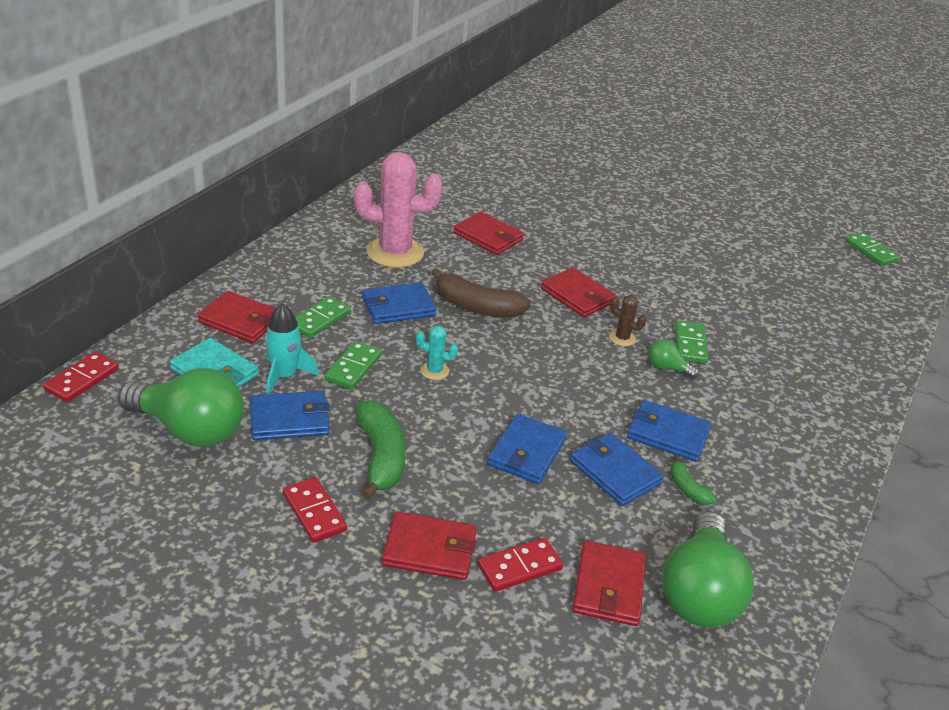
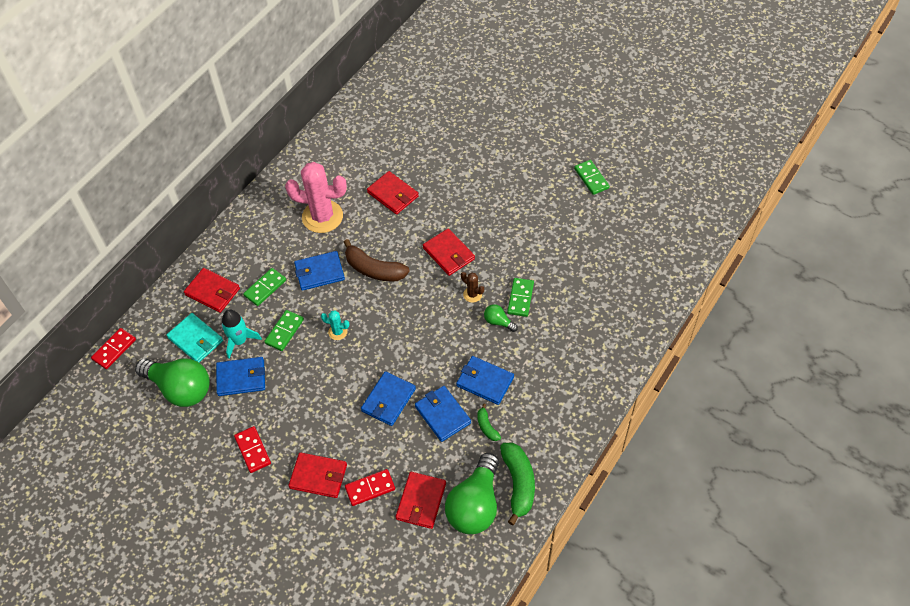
camera: 10 degrees right, 20 degrees up
(381, 457) = (296, 407): green banana -> green banana (518, 484)
(871, 251) = (691, 189): green domino -> green domino (591, 178)

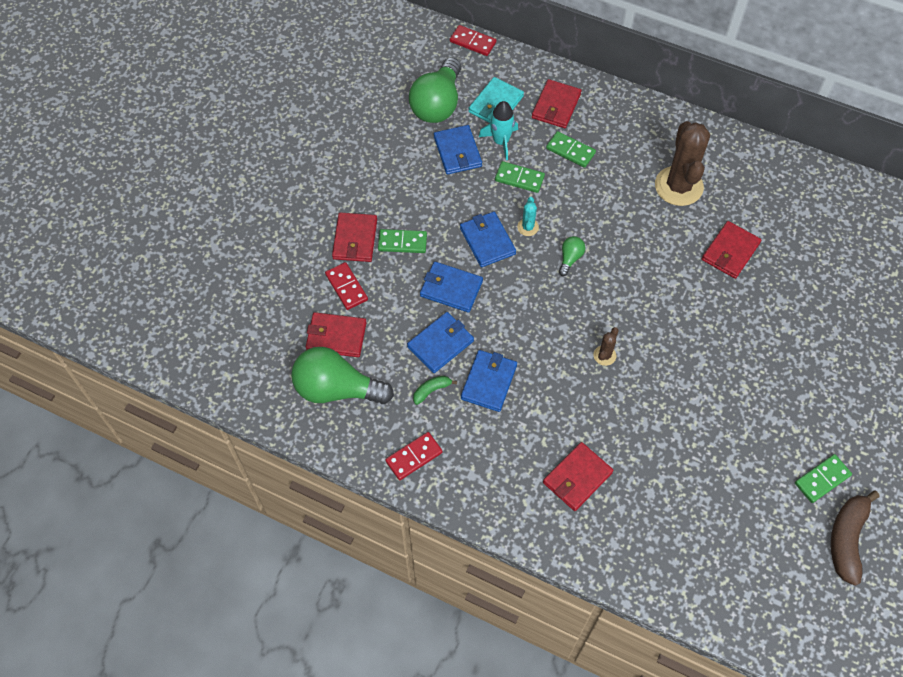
camera: 80 degrees right, 5 degrees up
(253, 450) = (377, 178): red domino -> red domino (414, 457)
(319, 272) = (601, 197): blue wallet -> blue wallet (487, 241)
(322, 217) = (678, 186): pink cactus -> brown cactus
(374, 269) = (617, 249): brown banana -> brown banana (847, 539)
(448, 253) = (658, 323): red wallet -> red wallet (577, 478)
(498, 322) = (572, 388): green light bulb -> green light bulb (570, 258)
(518, 484) = (365, 430): green banana -> none
(520, 298) = (610, 409): green domino -> green domino (402, 242)

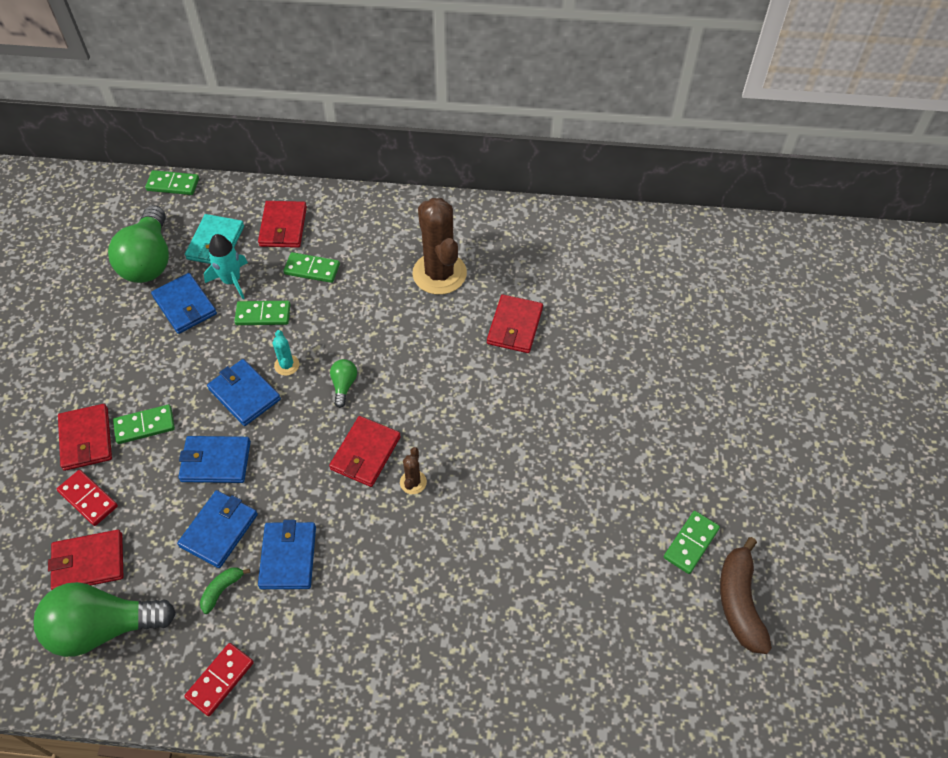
camera: 20 degrees left, 5 degrees down
(473, 42) = (173, 184): red domino -> green domino
(577, 478) = (422, 637): red wallet -> red wallet (365, 453)

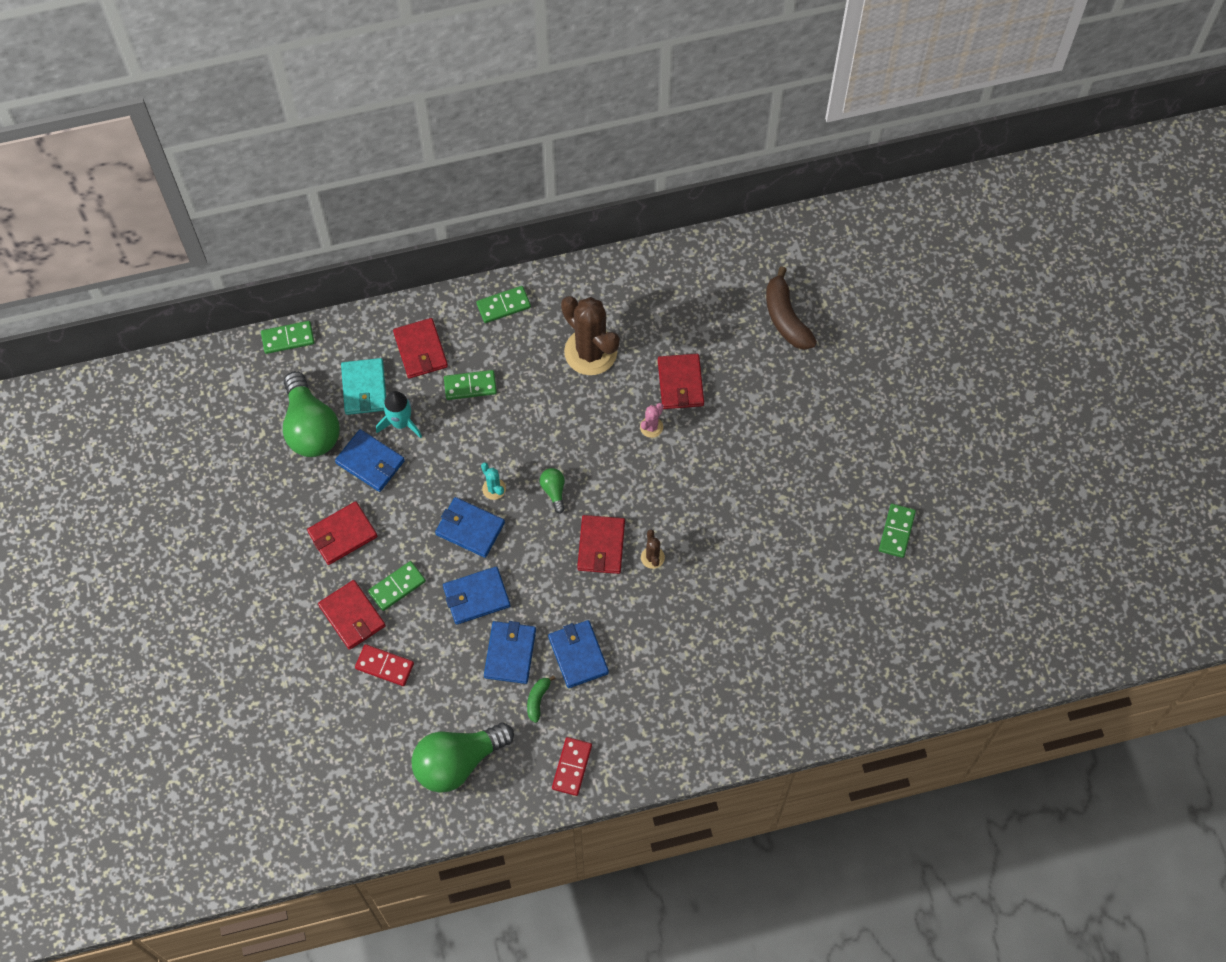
camera: 20 degrees left, 10 degrees up
(88, 562) = (415, 717): red wallet -> red wallet (342, 534)
(263, 314) = (447, 447): green domino -> green domino (503, 305)
(468, 357) = (651, 427): none -> pink cactus
(739, 602) = (948, 566): brown banana -> brown banana (786, 318)

